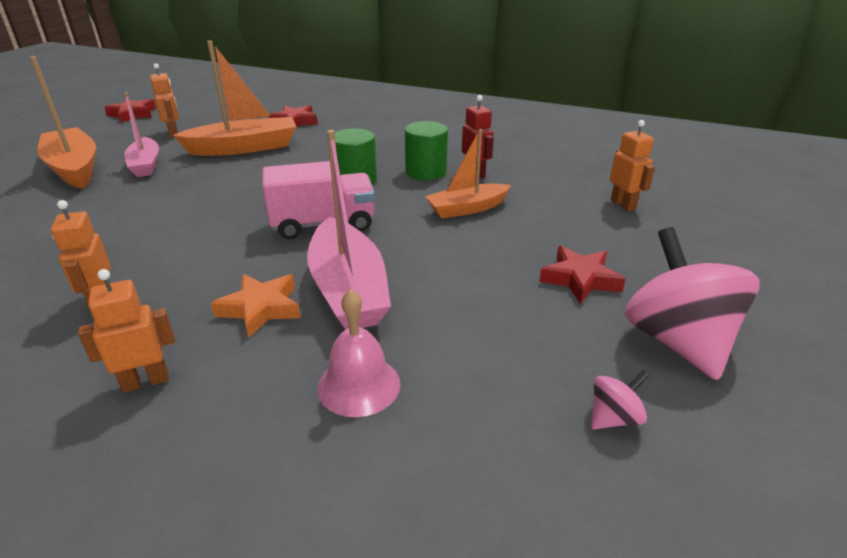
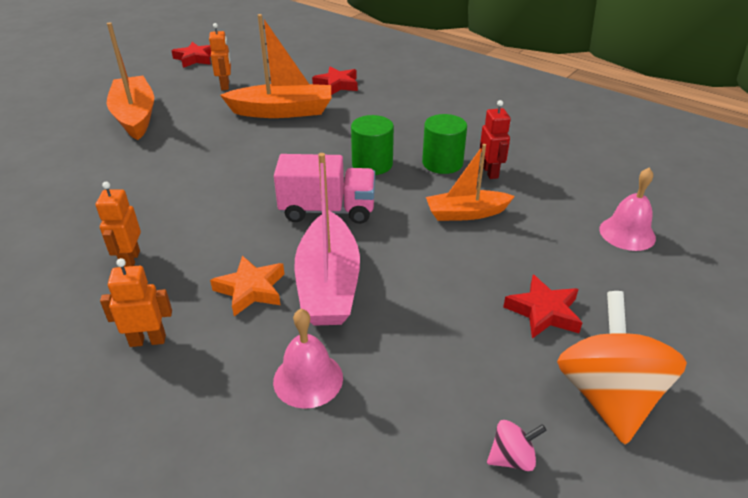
camera: 15 degrees right, 5 degrees up
(146, 165) = (193, 120): pink boat -> none
(623, 205) = (627, 233): orange robot -> pink bell
(677, 341) = (608, 396): pink spinning top -> orange spinning top

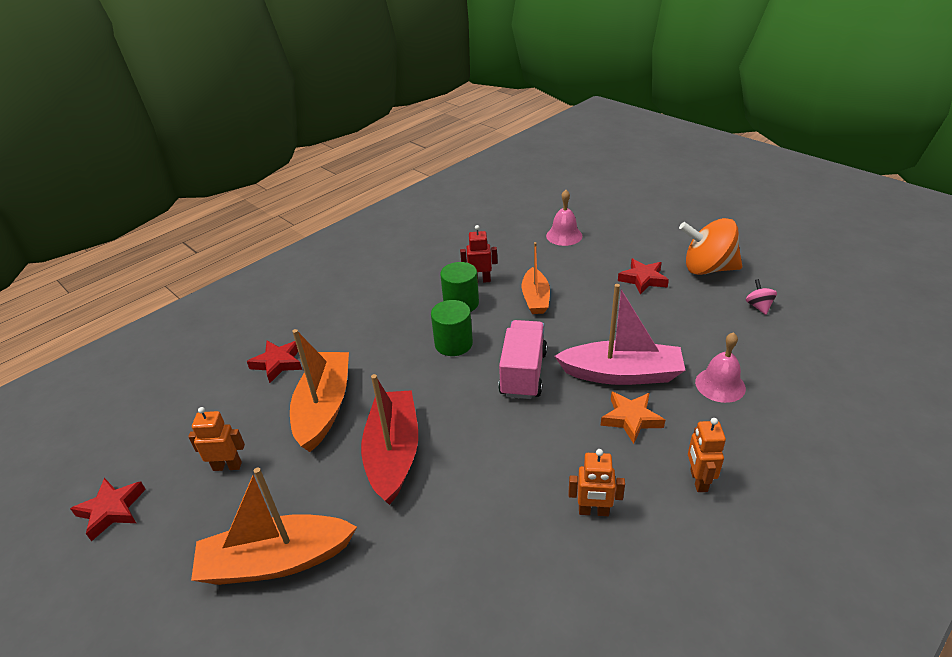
camera: 80 degrees left, 0 degrees up
(226, 148) = (393, 453): none -> red boat

